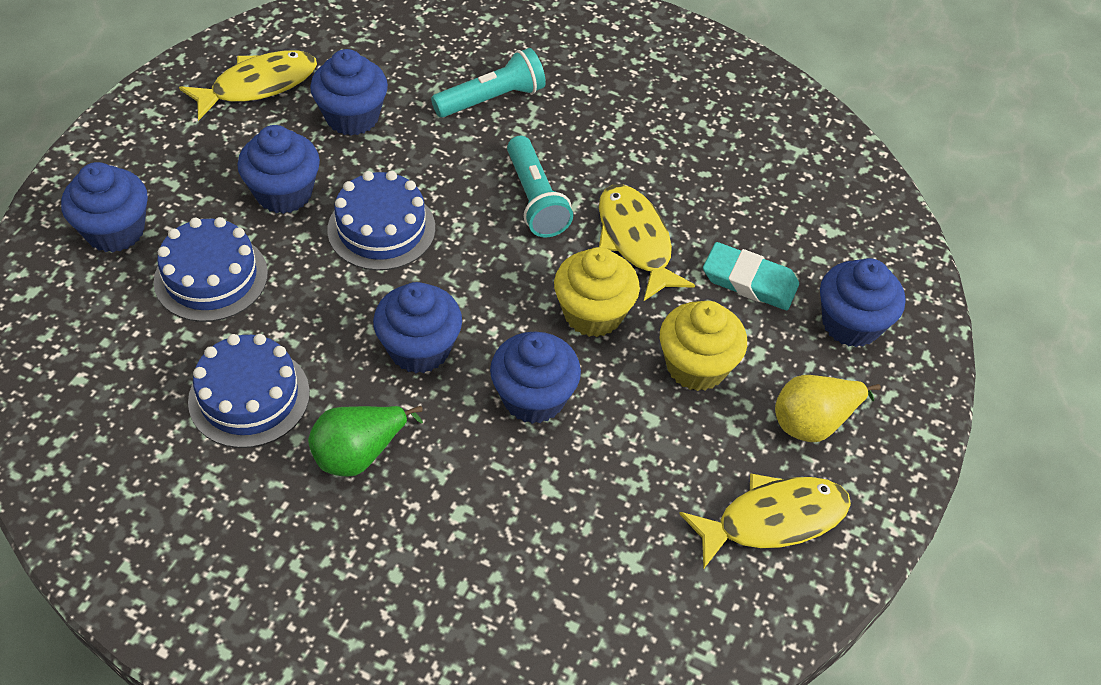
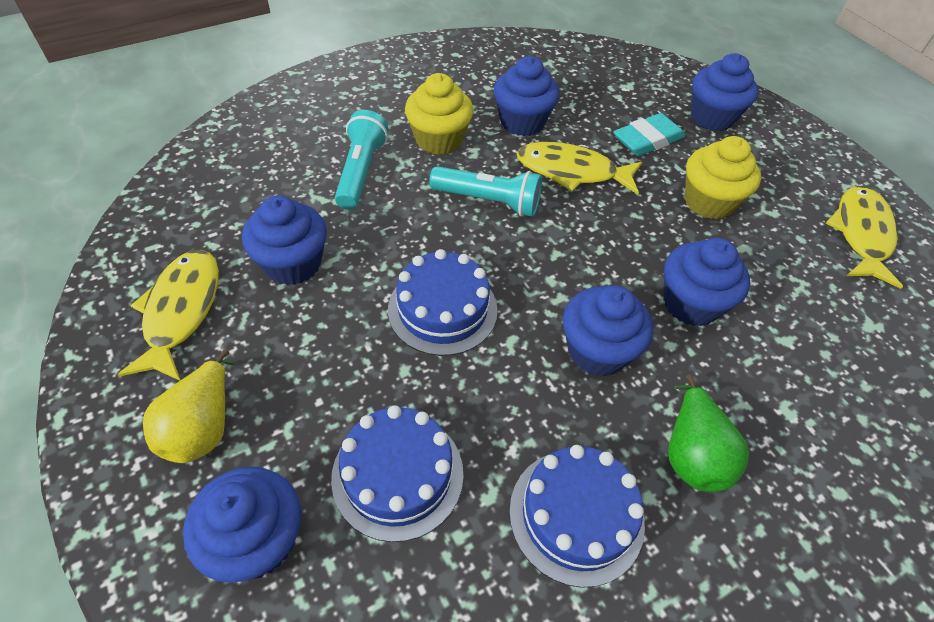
camera: 55 degrees left, 0 degrees up
(284, 193) = (339, 359): blue cupcake -> blue cupcake (522, 122)
(593, 314) = (627, 228): yellow cupcake -> yellow cupcake (438, 140)
(813, 422) = (786, 174): yellow pear -> yellow pear (203, 427)

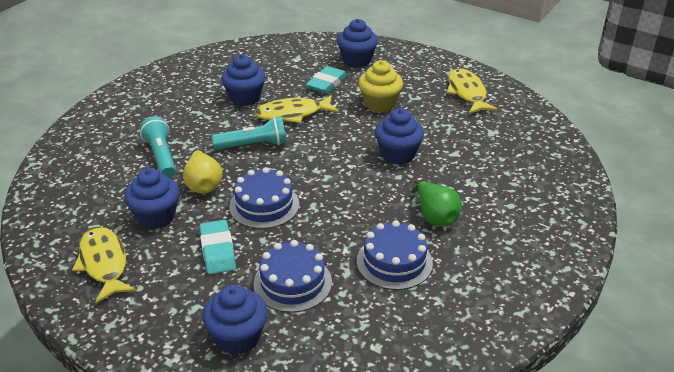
camera: 25 degrees left, 15 degrees down
(203, 427) = (166, 307): yellow pear -> yellow pear (203, 185)
(332, 359) = (217, 250): none -> turquoise eraser
(438, 140) = (199, 124): yellow cupcake -> none
(597, 350) = (362, 192): blue cupcake -> none

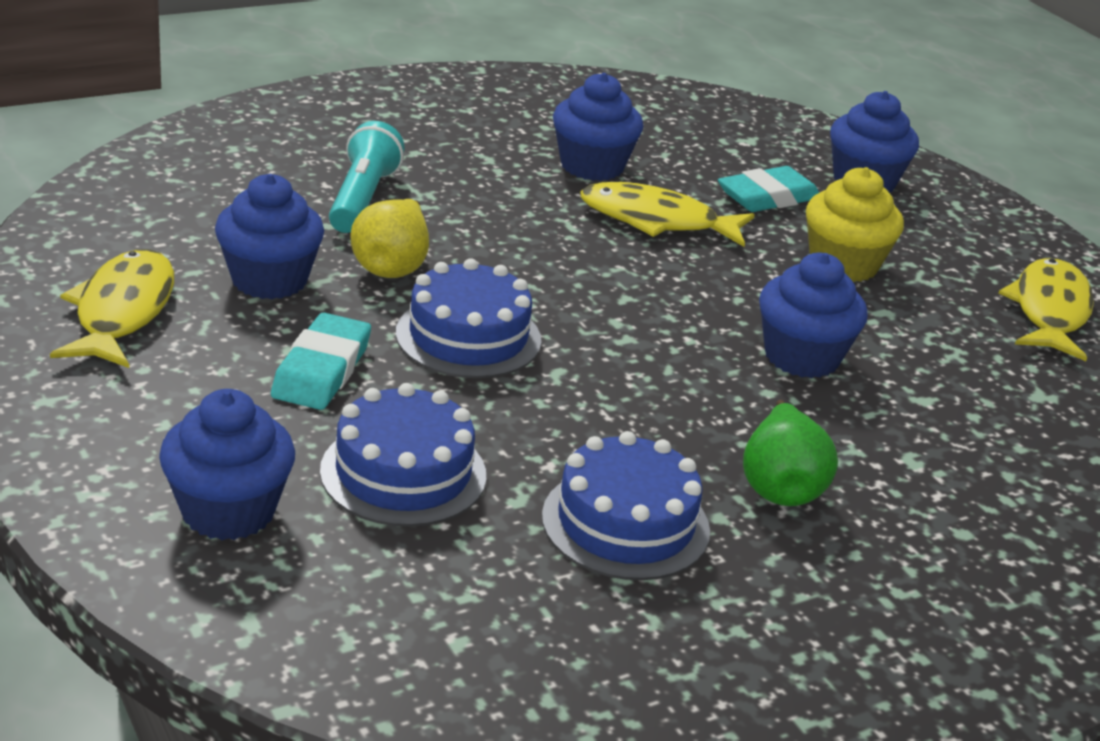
camera: 25 degrees right, 5 degrees down
(253, 145) = (538, 241): turquoise flashlight -> none

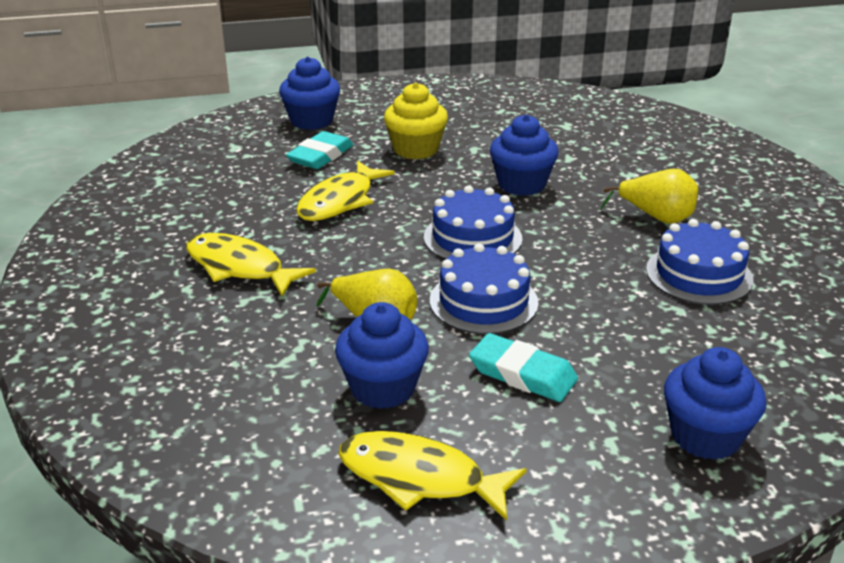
camera: 70 degrees left, 0 degrees up
(362, 199) = (259, 325): turquoise flashlight -> none
(403, 473) = (653, 351): blue cake -> blue cake (472, 238)
(592, 166) = (247, 212): blue cupcake -> none
(768, 197) = (320, 156): turquoise eraser -> turquoise eraser turned 45 degrees clockwise
(780, 486) = (656, 217): green pear -> yellow pear
(1049, 311) = (481, 103): yellow fish -> yellow fish (239, 267)

